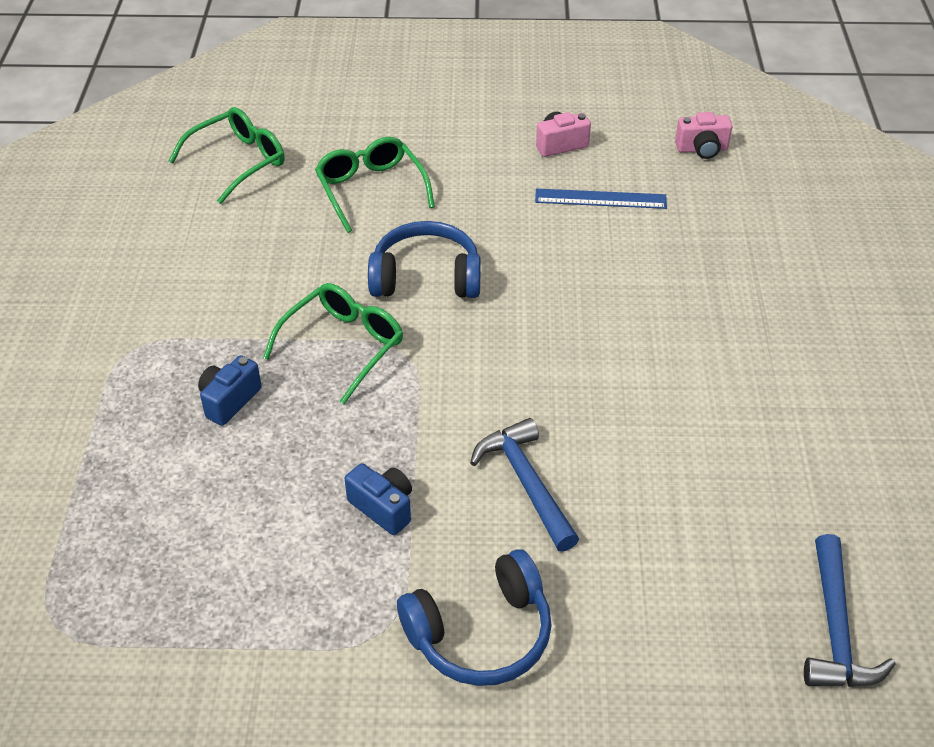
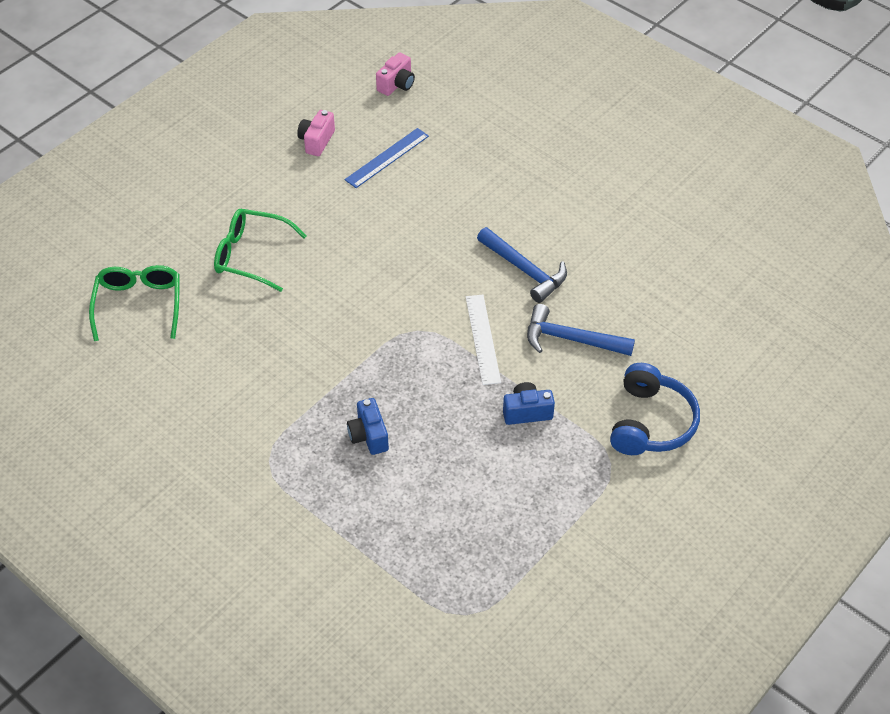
camera: 50 degrees left, 5 degrees up
(343, 346) = (380, 354): green glasses -> none
(426, 277) = (364, 280): blue headphones -> none
(447, 410) = (483, 339): none -> white ruler
(835, 629) = (773, 284): blue hammer -> blue hammer (524, 270)

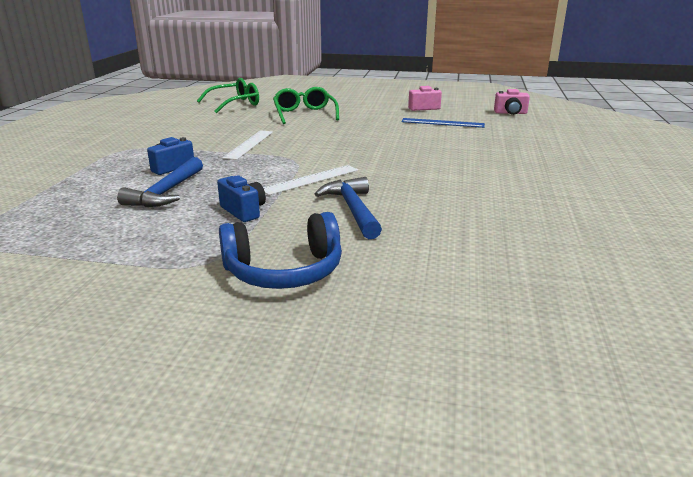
camera: 60 degrees right, 25 degrees down
(337, 348) = (249, 144): none -> white ruler
(524, 270) = (406, 177): blue hammer -> blue hammer (166, 192)

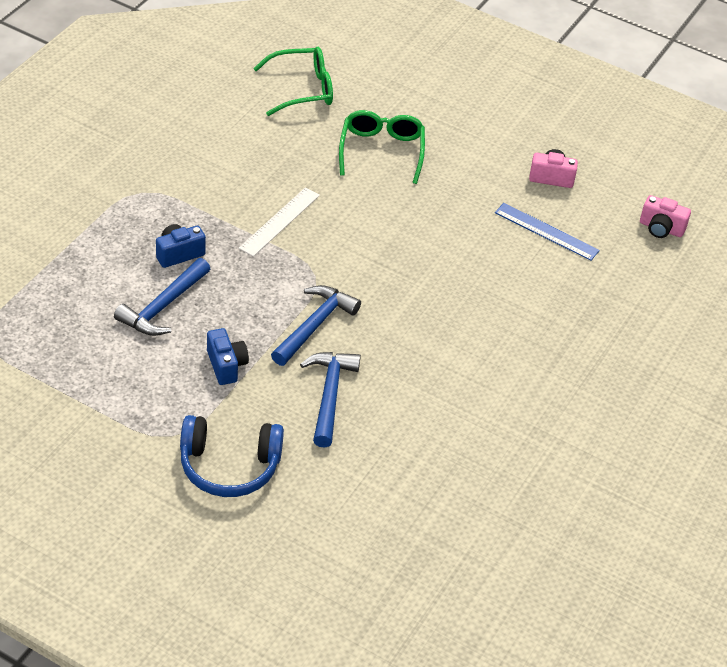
camera: 15 degrees right, 20 degrees up
(310, 179) = (314, 325): white ruler -> blue hammer

